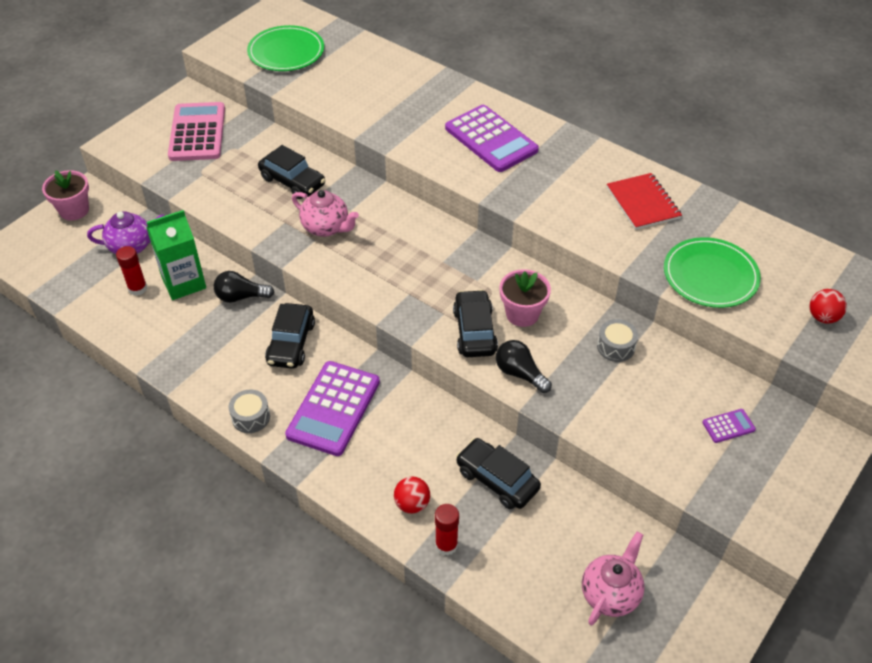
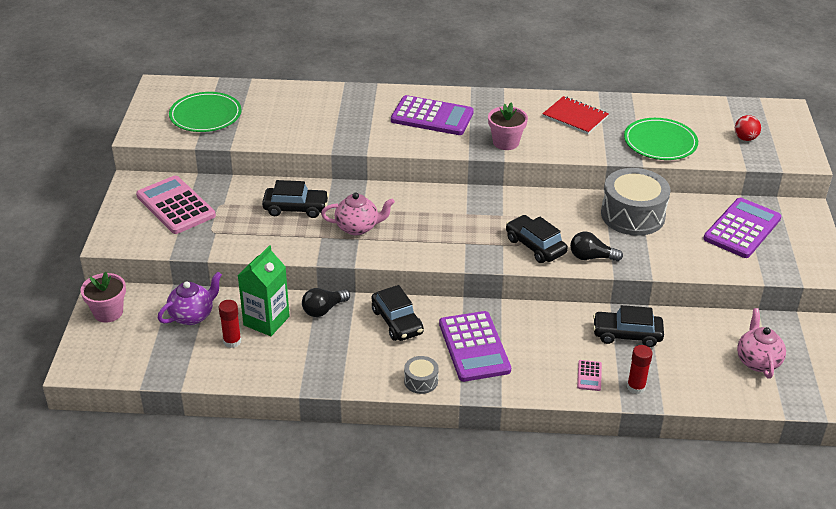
camera: 35 degrees left, 10 degrees down
(412, 504) = (589, 376): red ball -> pink calculator
(522, 314) = (554, 222): pink flower pot -> pink flower pot (506, 142)
(615, 347) = (633, 215): grey drum -> grey drum, size x2.12
(728, 426) = (742, 229): purple calculator -> purple calculator, size x2.32

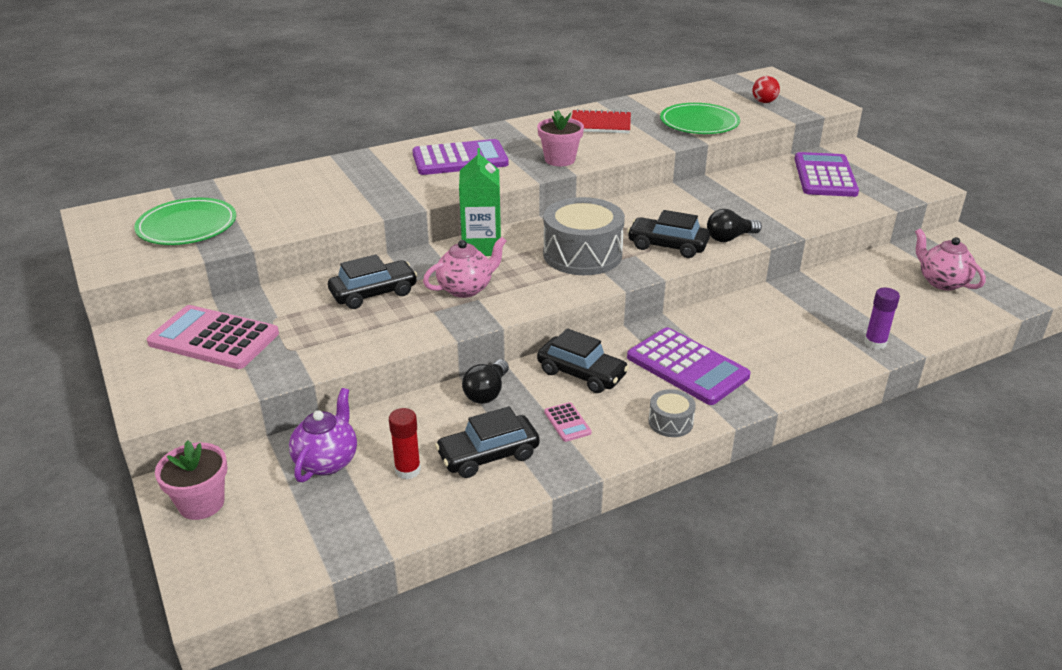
camera: 30 degrees left, 5 degrees down
(266, 321) = (429, 430): green carton -> green carton (481, 246)
(589, 376) = (823, 350): pink calculator -> pink calculator (567, 422)
(627, 335) = (812, 301): black car -> black car (488, 455)
(633, 215) = (723, 194): grey drum -> grey drum (582, 254)
(636, 387) = (875, 343): red glue stick -> purple glue stick

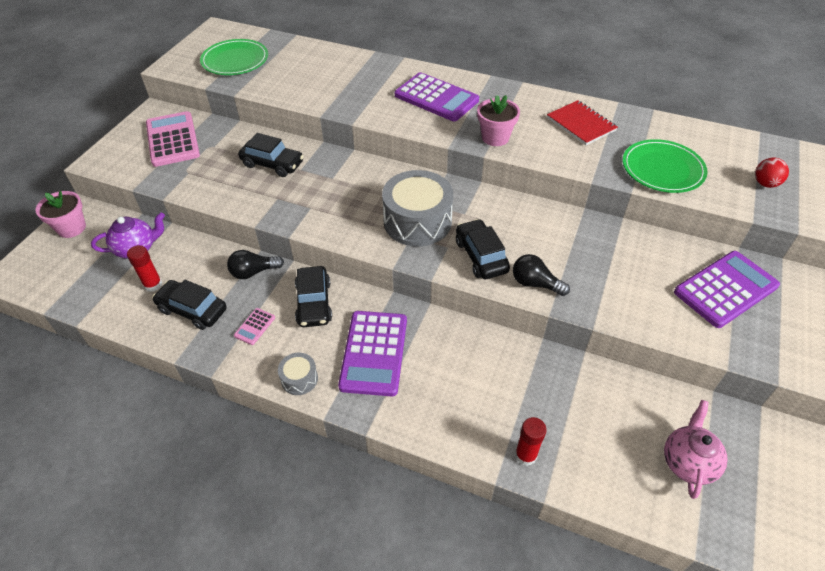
camera: 50 degrees right, 15 degrees up
(466, 288) = (316, 196): pink teapot -> none
(481, 246) = (374, 172): green carton -> none
(875, 343) = (525, 455): purple glue stick -> red glue stick

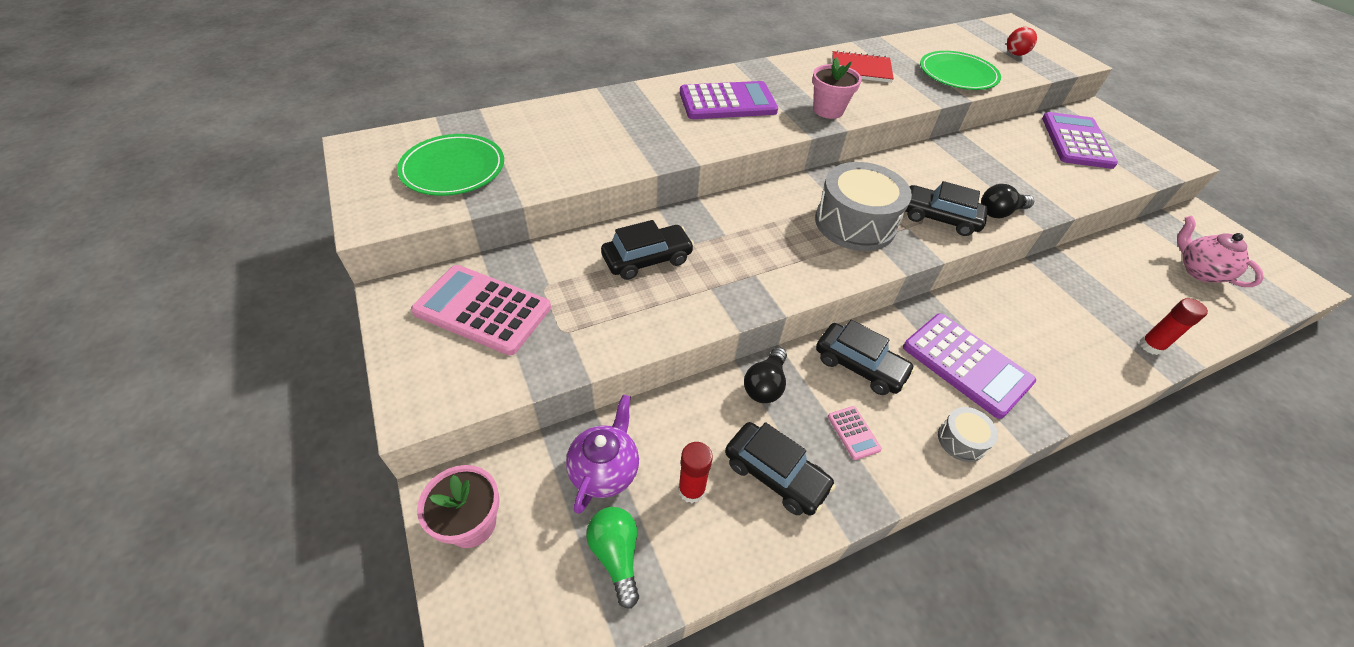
camera: 50 degrees left, 0 degrees up
(93, 282) = (616, 555): none -> green light bulb
(192, 310) = (775, 474): black car -> black car turned 120 degrees counterclockwise

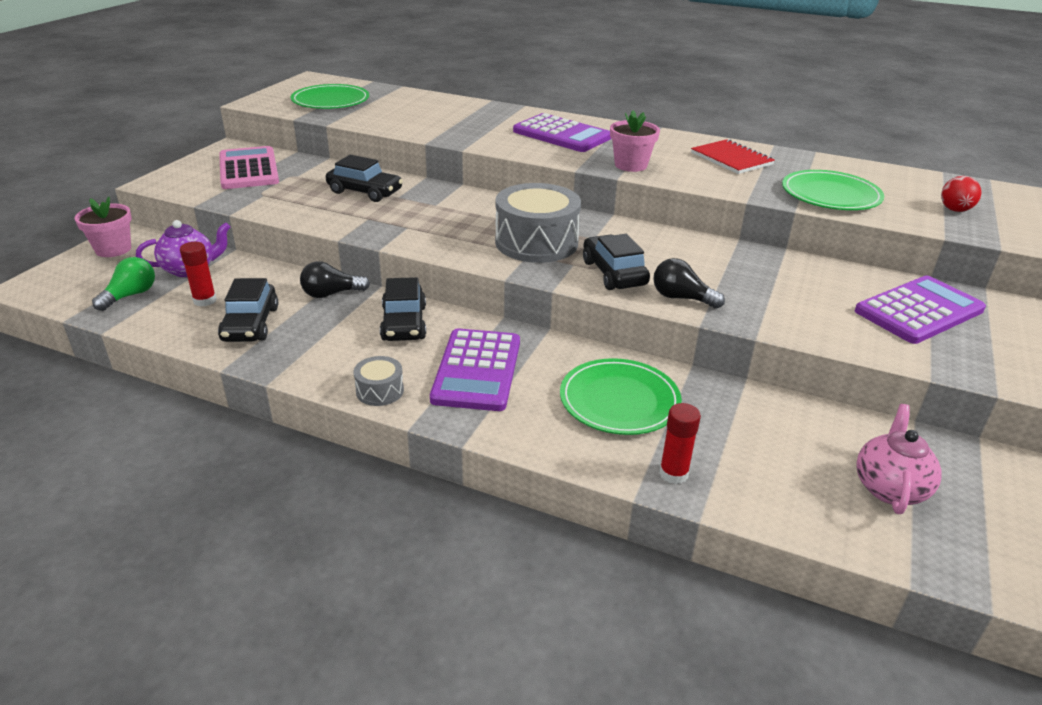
camera: 50 degrees right, 15 degrees down
(853, 433) = (327, 341): pink calculator -> none
(1052, 317) = (619, 400): none -> green plate

